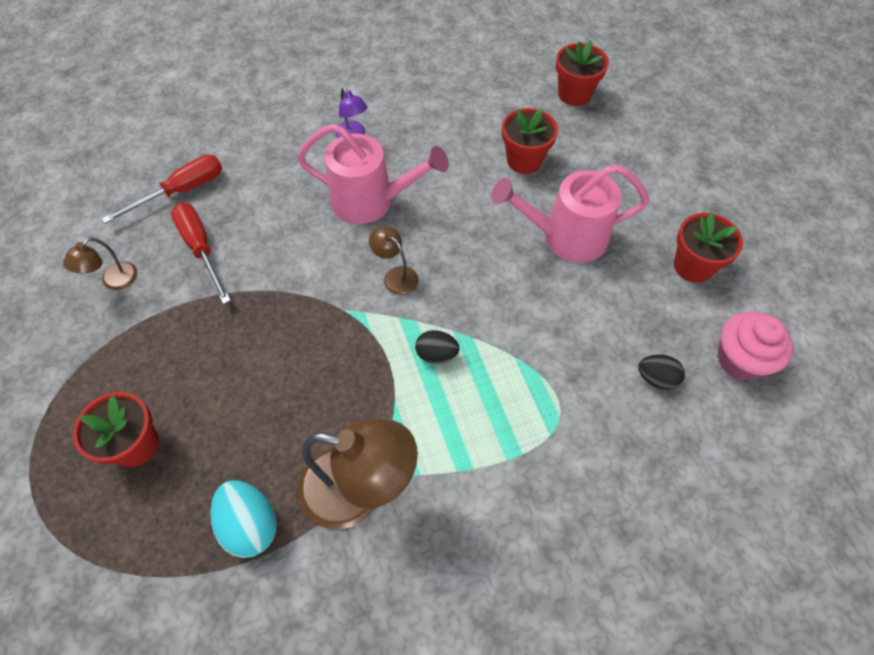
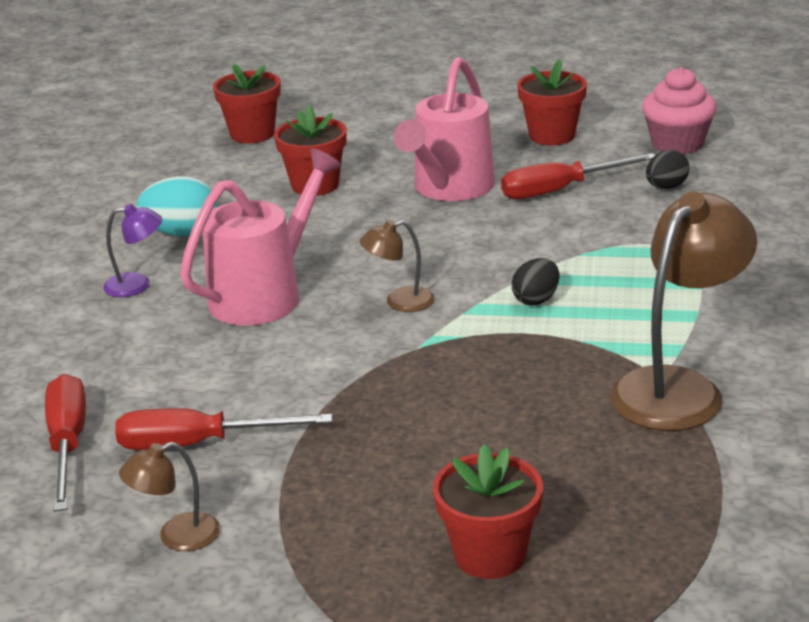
camera: 60 degrees left, 30 degrees down
(114, 281) = (177, 536): brown lamp -> brown lamp turned 90 degrees clockwise
(250, 525) = (674, 475): turquoise egg -> turquoise egg (182, 233)
(606, 307) = (561, 190): none -> red screwdriver

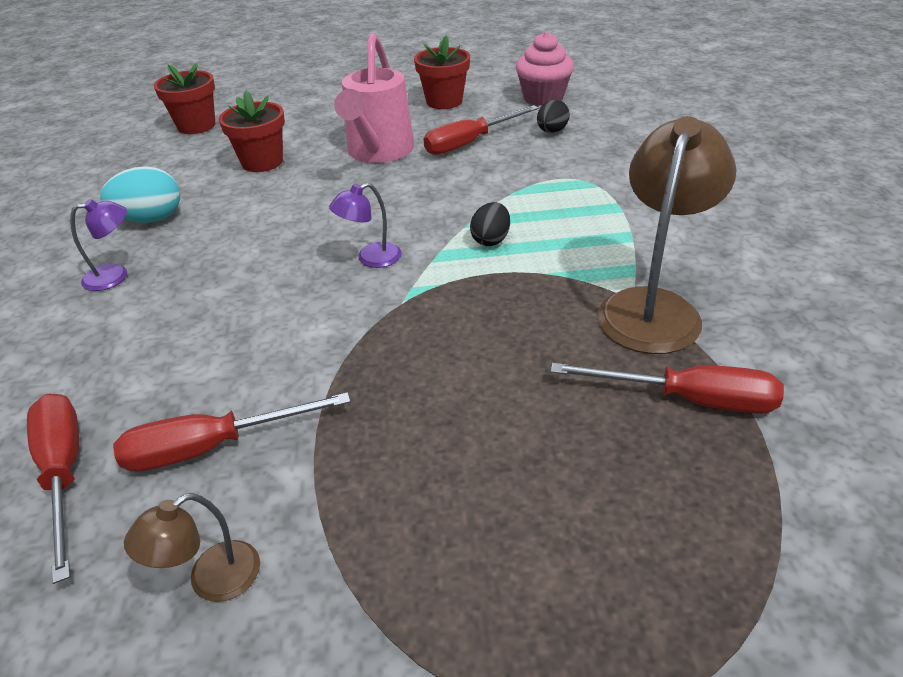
camera: 15 degrees left, 10 degrees up
(265, 294) = (243, 268): pink watering can -> none
(399, 302) = (371, 258): brown lamp -> purple lamp
(489, 555) = (566, 535): red flower pot -> none
(665, 472) = (688, 399): none -> red screwdriver

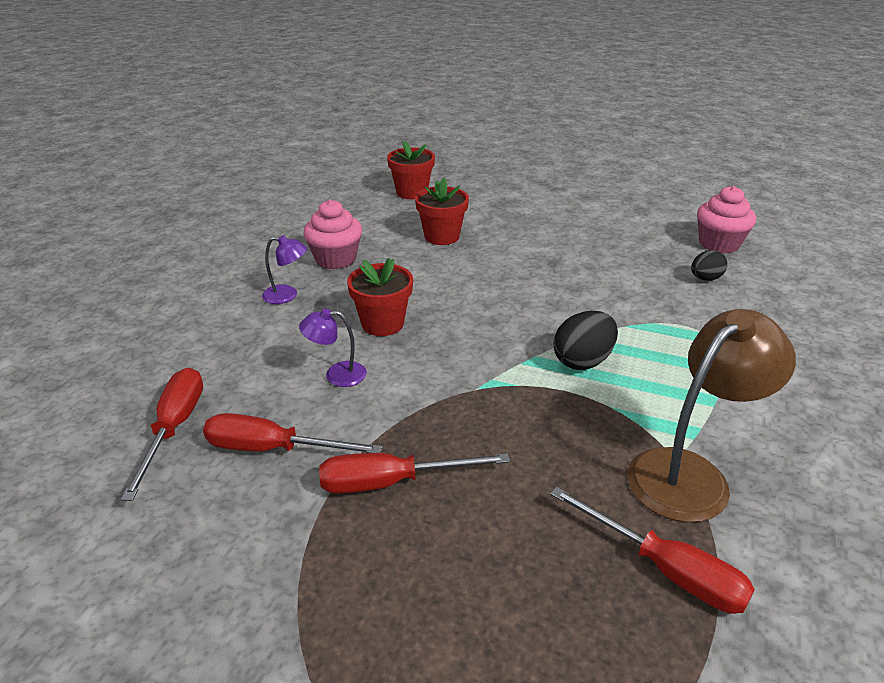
camera: 25 degrees right, 5 degrees down
(150, 219) = (335, 259): turquoise egg -> pink cupcake
(211, 580) = (215, 544): brown lamp -> none
(371, 258) = (474, 344): purple lamp -> purple lamp (337, 375)
(378, 152) = (537, 254): pink watering can -> none
(444, 101) = (623, 224): red flower pot -> red flower pot (382, 324)
(470, 143) = (622, 268): red screwdriver -> red screwdriver (392, 482)
(491, 240) = (583, 361): black egg -> black egg, size x1.54

